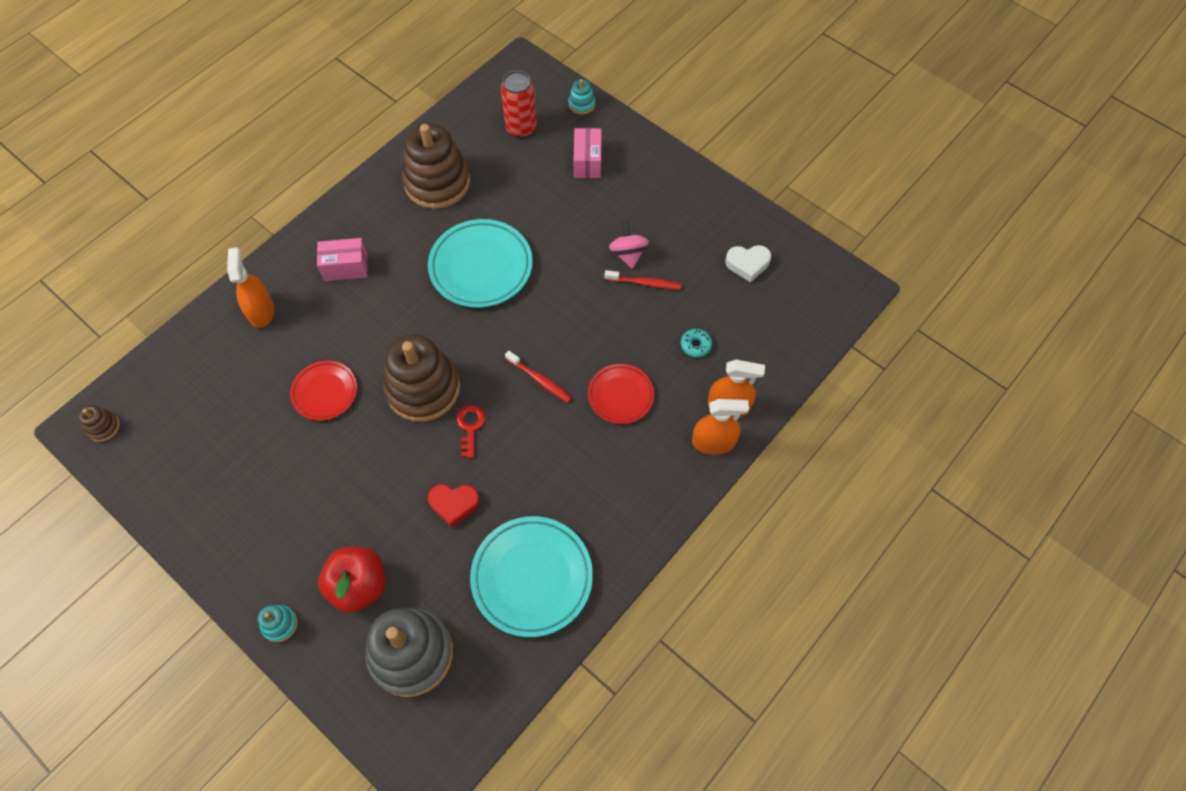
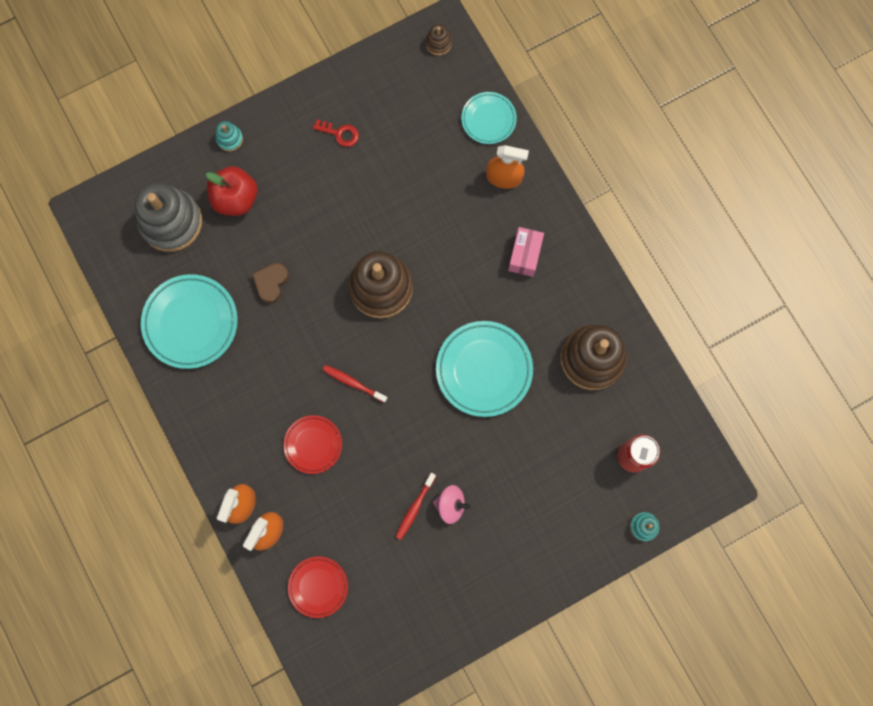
camera: 110 degrees right, 15 degrees up
(193, 346) = (488, 119): none -> turquoise plate
(325, 392) = (407, 211): red plate -> red plate (318, 586)
(454, 504) = (271, 283): red heart -> brown heart
(470, 427) = (332, 314): red key -> red key (340, 133)
(539, 380) = (353, 383): red toothbrush -> red toothbrush turned 60 degrees clockwise
(587, 162) = (569, 506): pink box -> none
(695, 345) = (336, 527): turquoise donut -> none
(747, 264) = (400, 611): white heart -> none

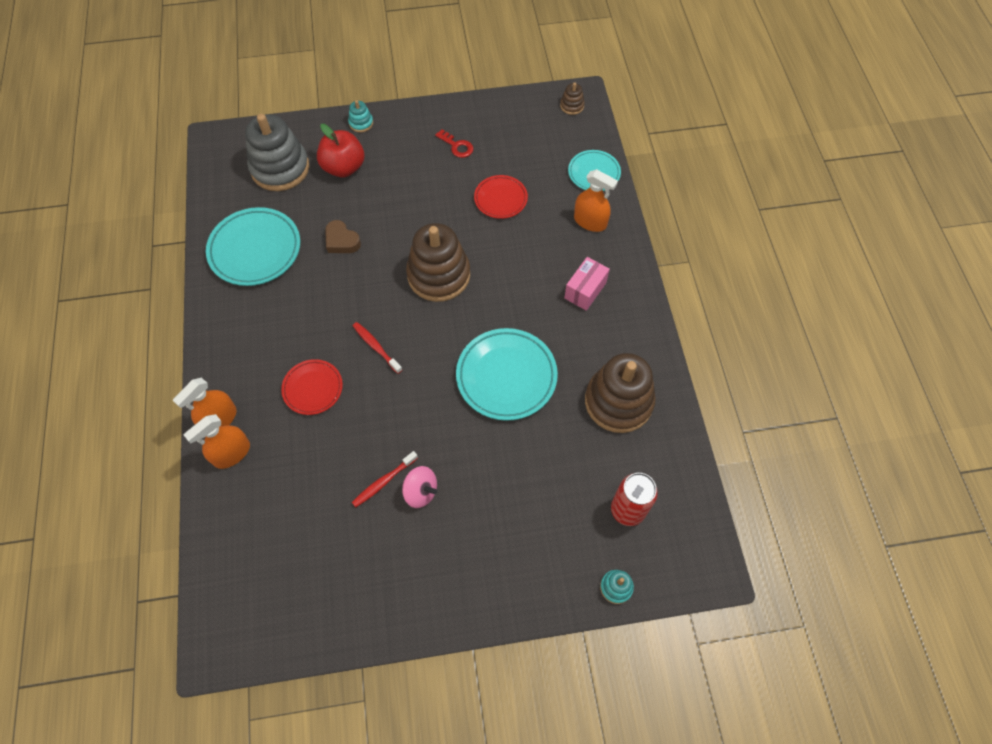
camera: 20 degrees right, 15 degrees down
(271, 283) = (341, 241): brown heart -> brown heart turned 90 degrees counterclockwise
(318, 586) = (252, 524): red plate -> red plate (500, 199)

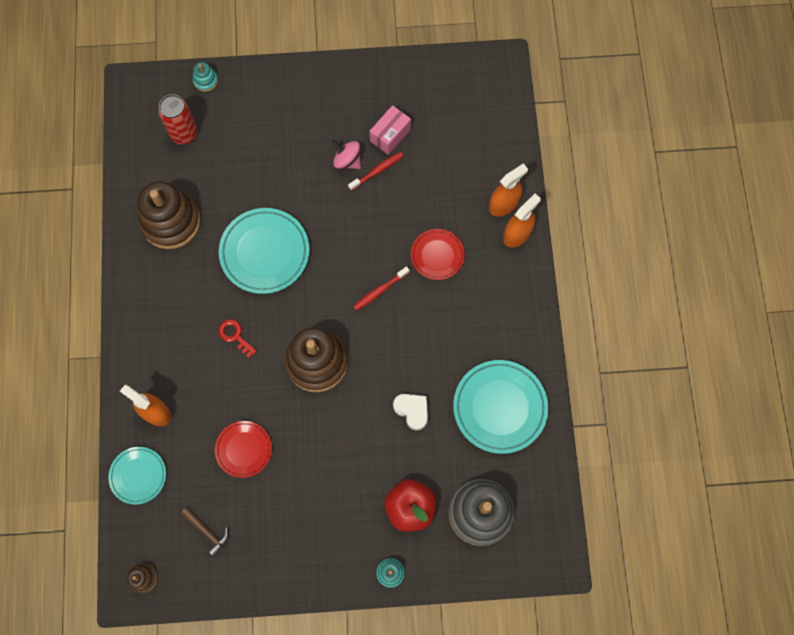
camera: 175 degrees left, 10 degrees up
(341, 241) = (412, 411): brown heart -> white heart
(376, 347) = (380, 290): red toothbrush -> red toothbrush turned 90 degrees clockwise
(457, 146) = (283, 527): red key -> red key (235, 336)
(523, 139) = (207, 532): none -> brown hammer
(585, 290) = (177, 333): pink box -> pink box (390, 135)

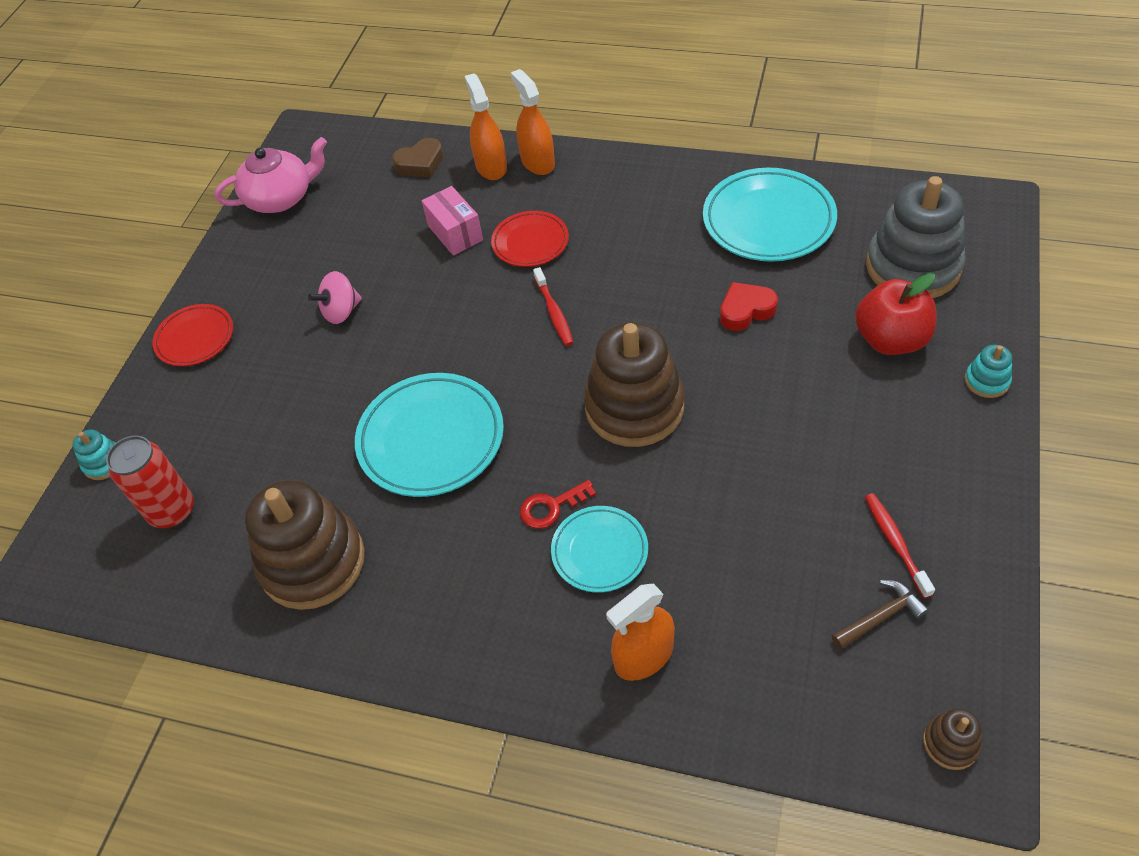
camera: 65 degrees left, 20 degrees down
(138, 475) = (753, 710): turquoise plate -> turquoise plate (599, 551)
(244, 449) = (748, 532): red plate -> red plate (195, 338)
(377, 171) = (375, 282): red toothbrush -> red toothbrush (895, 543)
(390, 135) = (332, 258): pink box -> pink box (455, 233)
(412, 411) = (746, 310): white heart -> red heart
(436, 78) = (281, 197): none -> pink teapot
(494, 155) = (420, 163): none -> brown heart

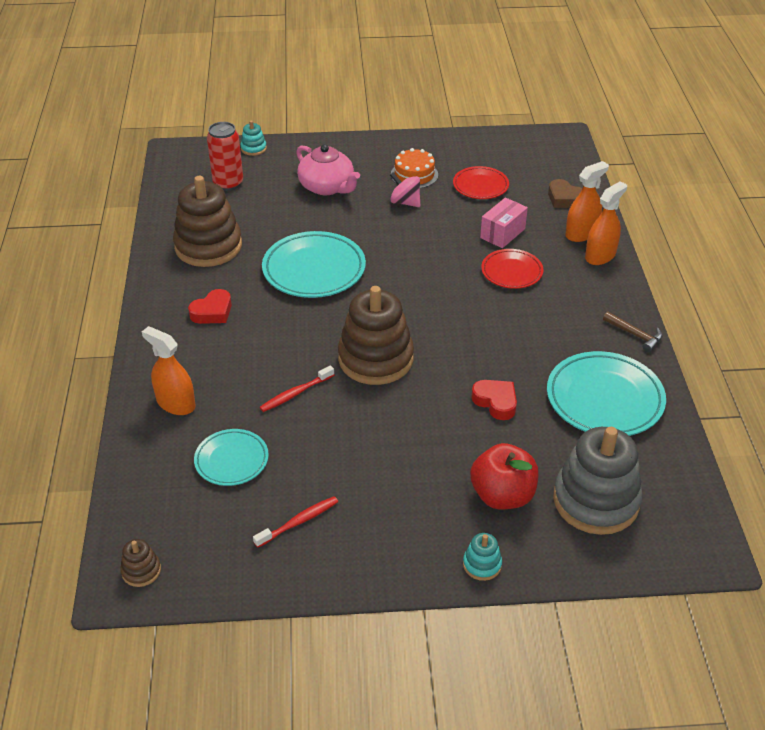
camera: 65 degrees right, 10 degrees down
(195, 338) = (357, 151): red plate -> red plate (480, 186)
(281, 197) = (496, 147): pink teapot -> pink teapot (327, 187)
(288, 289) = (414, 174): none -> orange cake
(466, 579) = (212, 312): none -> red heart
(551, 507) = (277, 337): red key -> none
(554, 312) = (448, 299): red toothbrush -> red toothbrush (296, 393)
(599, 551) = (249, 367): turquoise plate -> turquoise plate (231, 460)
(880, 617) = (233, 520): brown hammer -> brown hammer (635, 335)

